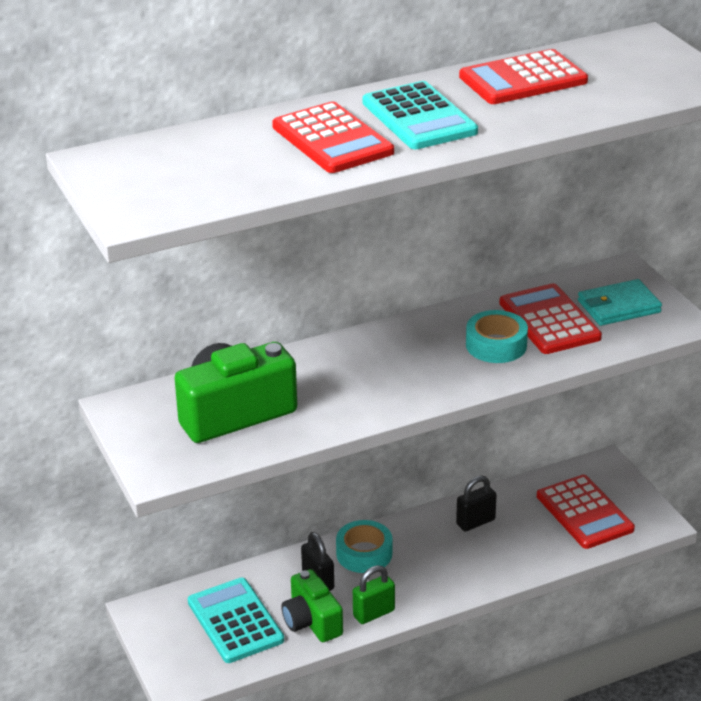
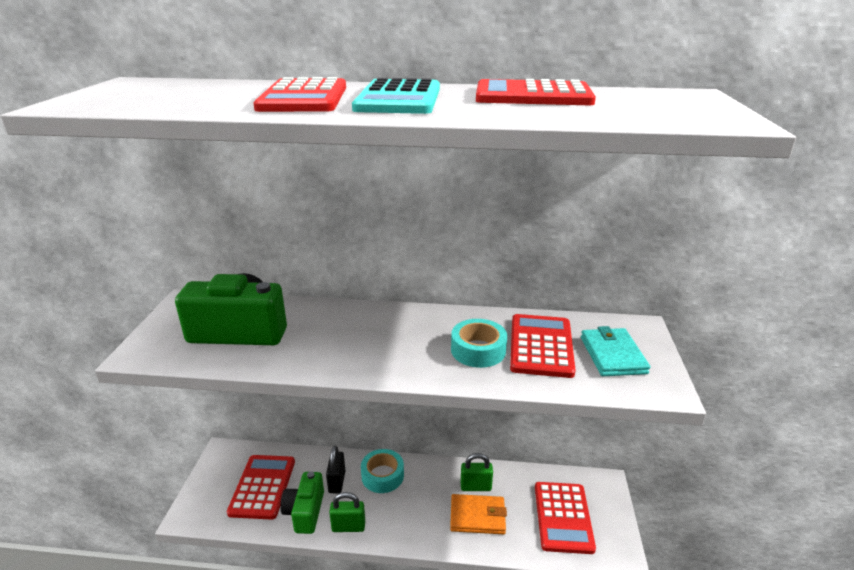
camera: 30 degrees right, 5 degrees down
(235, 621) = (262, 486): turquoise calculator -> red calculator
(475, 522) = (475, 486): black padlock -> green padlock
(500, 547) = (477, 516): none -> orange wallet
(618, 307) = (612, 355): turquoise wallet -> turquoise wallet turned 75 degrees clockwise

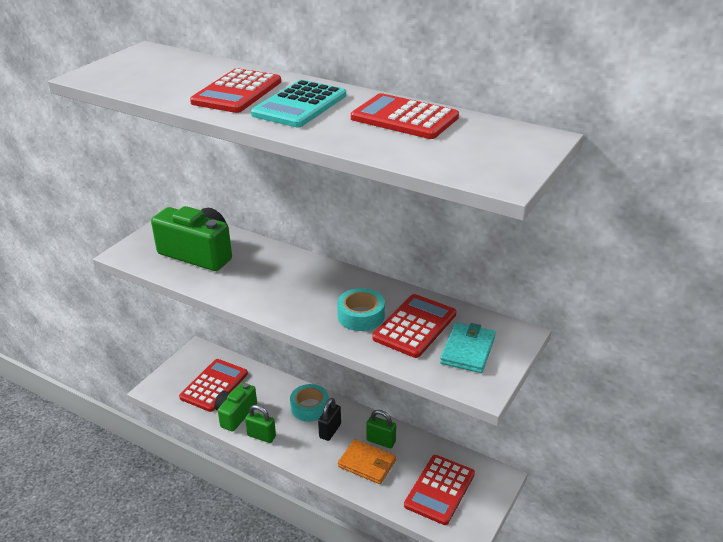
camera: 25 degrees right, 5 degrees up
(337, 482) = (271, 400): black padlock -> black padlock (330, 431)

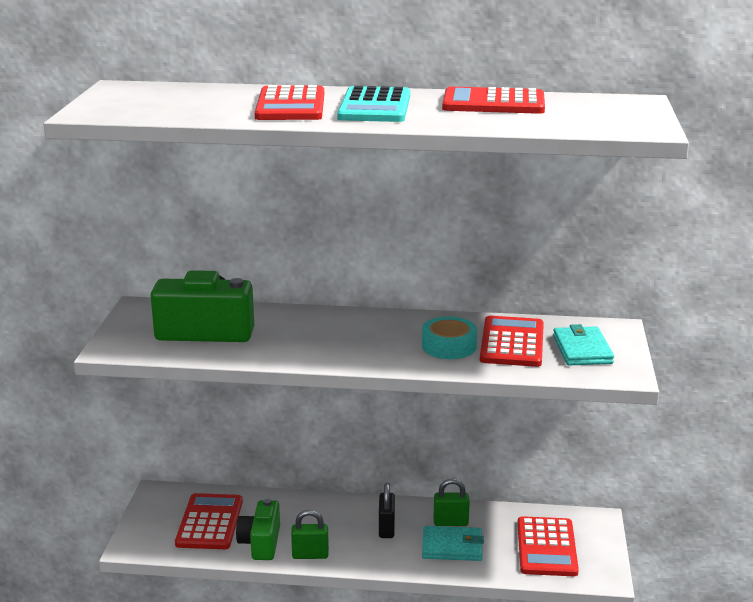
camera: 25 degrees left, 10 degrees down
(309, 407) = (344, 513): turquoise tape -> none
(367, 464) = (452, 547): orange wallet -> turquoise wallet

